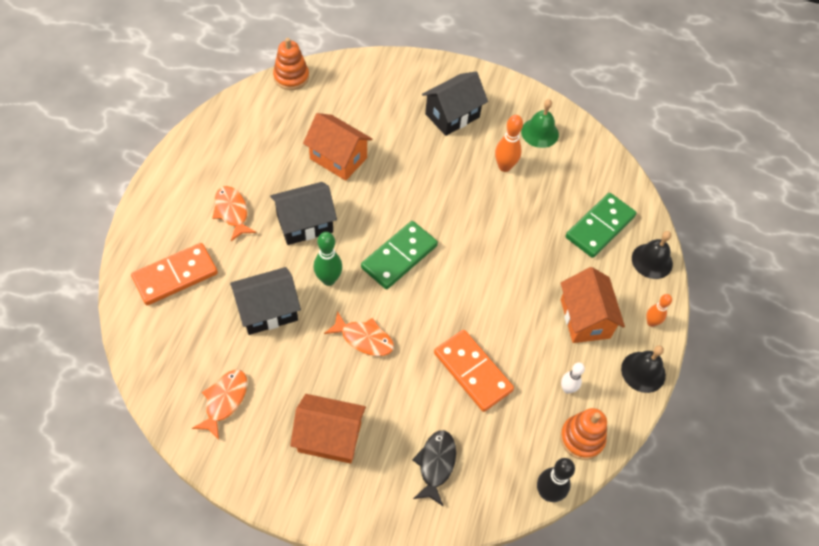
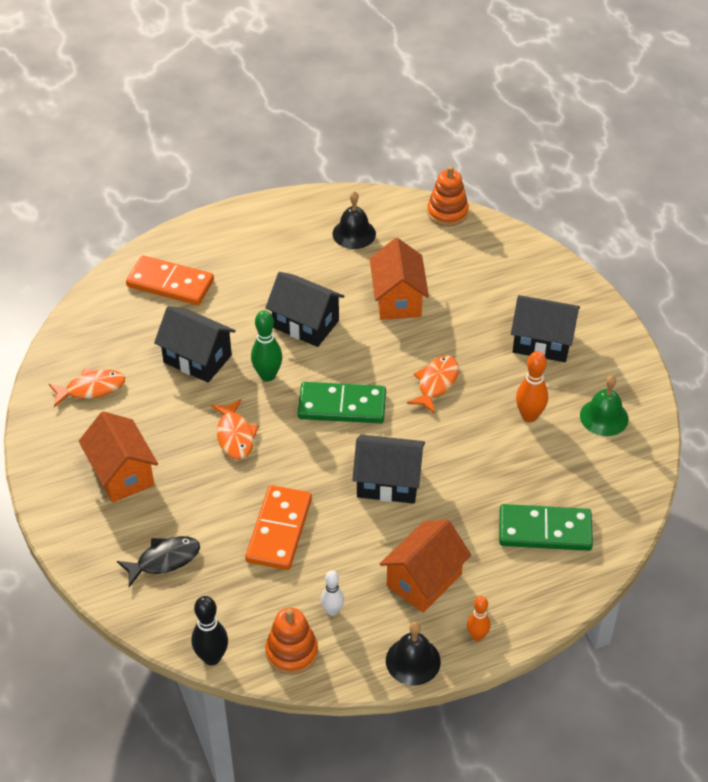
camera: 55 degrees right, 10 degrees down
(232, 212) = (266, 273): orange fish -> orange fish (436, 383)
(489, 279) = (388, 482): none -> black house
(652, 261) = (552, 596): black bell -> black bell (354, 233)

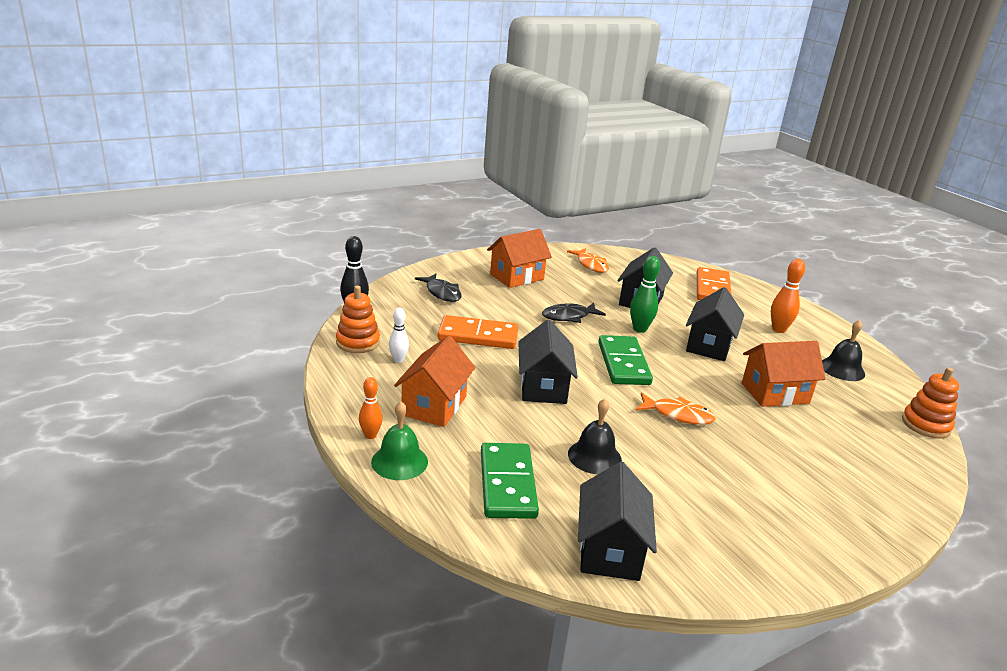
camera: 80 degrees right, 20 degrees down
(235, 436) = (569, 316): orange fish -> black fish
(413, 661) = (345, 399): black bell -> black bell (594, 456)
(424, 580) = (434, 405): orange house -> orange house turned 75 degrees clockwise
(529, 416) = (664, 477): orange bowling pin -> orange bowling pin (778, 329)
(542, 342) = (781, 490): black house -> black house (610, 550)
(604, 417) = (692, 538): green bell -> green bell (399, 461)

